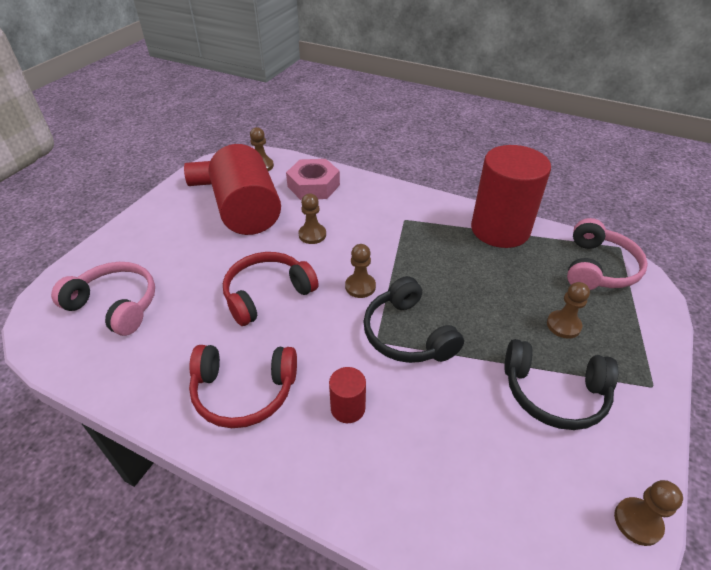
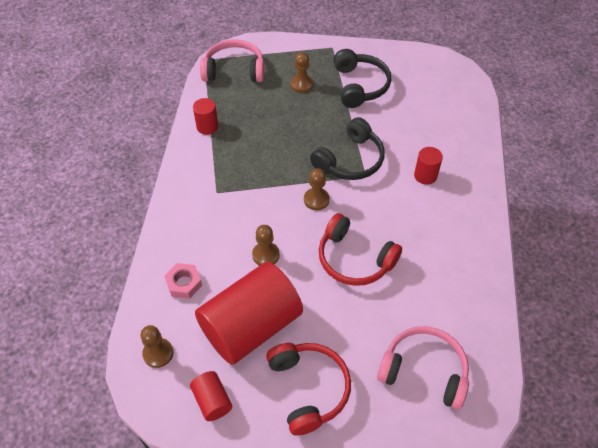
camera: 110 degrees left, 10 degrees up
(115, 305) = (424, 371): pink headphones -> pink headphones turned 105 degrees clockwise
(244, 391) = (447, 235): red headphones -> red headphones (308, 388)
(313, 186) = (184, 283): pink nut -> pink nut, size x0.61
(500, 229) = (207, 127): red cylinder -> red cylinder, size x0.43
(637, 522) = (419, 54): brown pawn -> none

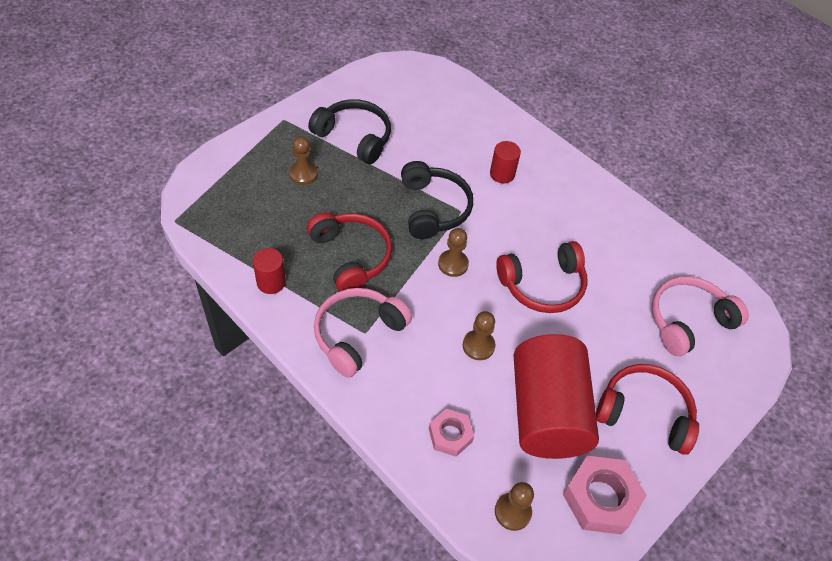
camera: 55 degrees left, 0 degrees up
(212, 401) = (600, 498): red cylinder -> pink nut
(234, 70) = (220, 208): pink headphones -> pink headphones (358, 334)
(265, 148) = (351, 256): none -> red headphones

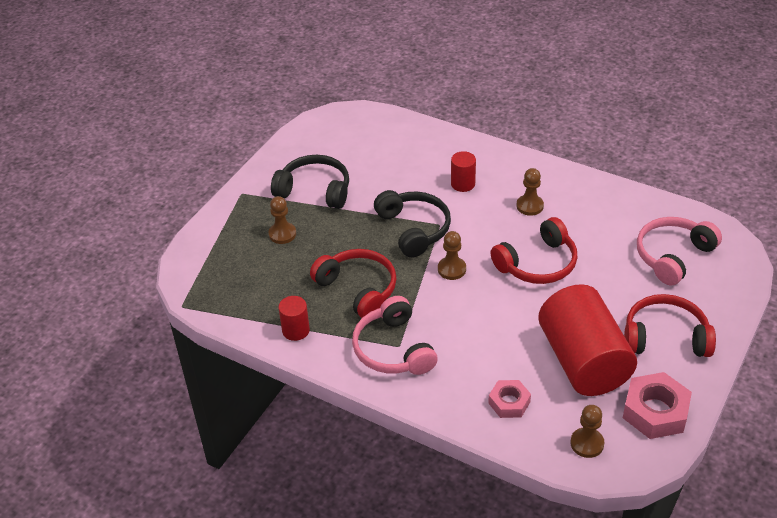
camera: 10 degrees left, 10 degrees down
(358, 334) = (393, 349): pink headphones -> pink headphones turned 45 degrees counterclockwise
(478, 346) = (503, 327): brown pawn -> brown pawn (530, 206)

